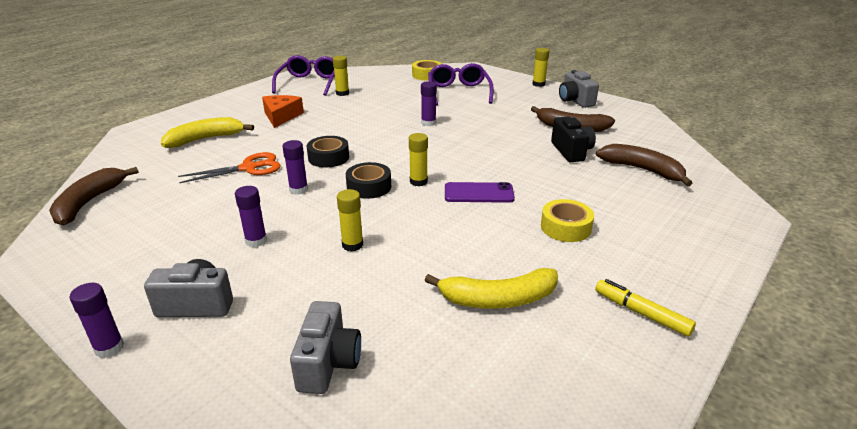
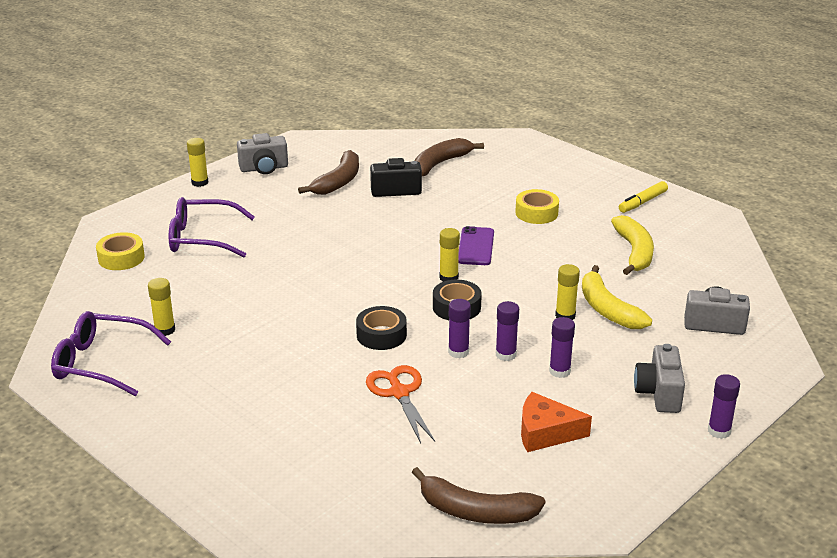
camera: 85 degrees left, 0 degrees up
(205, 139) = (300, 442): yellow banana -> yellow banana (607, 309)
(281, 116) = (237, 380): orange cheese -> orange cheese (546, 432)
(428, 123) = (298, 265): purple glue stick -> purple glue stick (505, 355)

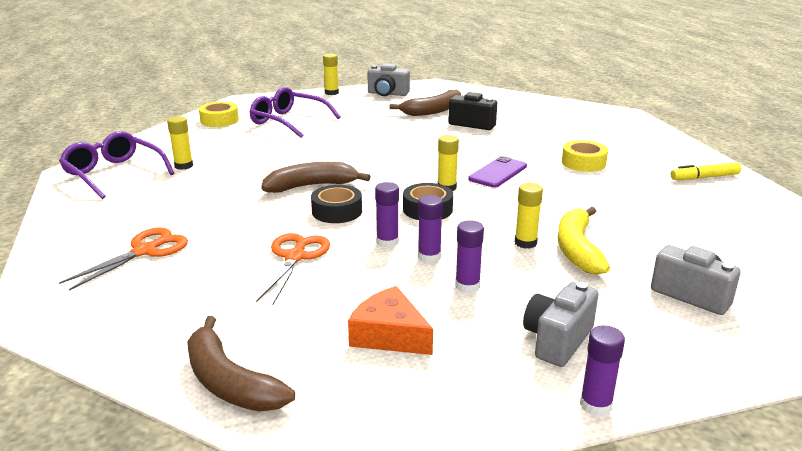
camera: 30 degrees right, 5 degrees down
(260, 434) = (145, 251): none -> orange scissors
(440, 163) = (531, 116): brown banana -> brown banana (311, 186)
(634, 252) = (656, 212): yellow banana -> none

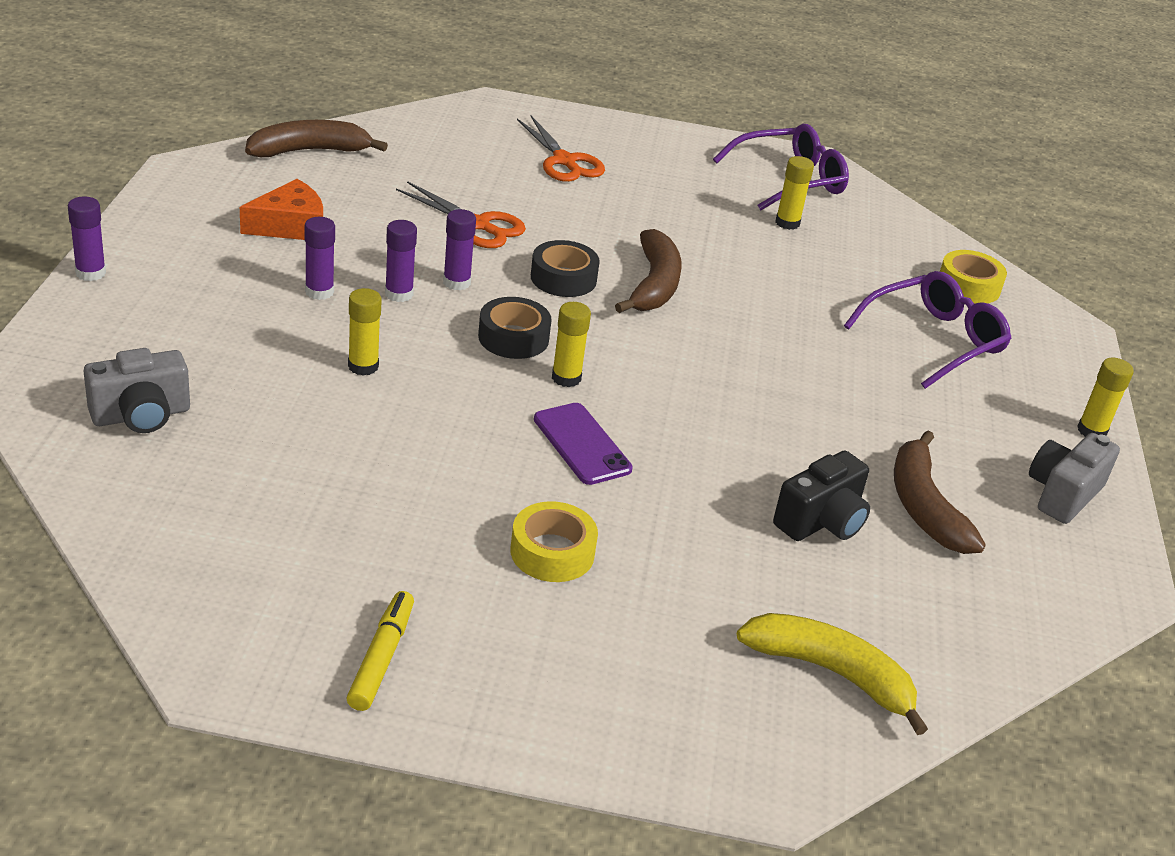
camera: 110 degrees right, 10 degrees up
(557, 340) = (181, 297): grey camera -> none
(577, 249) = (311, 394): yellow banana -> yellow banana (831, 673)

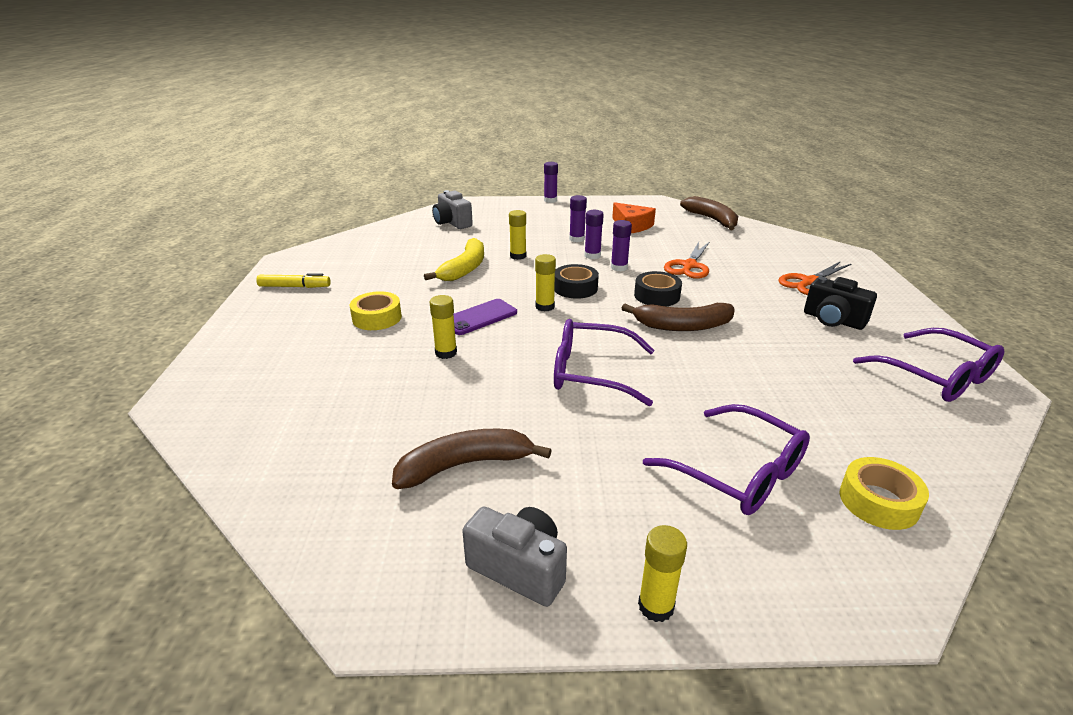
camera: 85 degrees right, 5 degrees down
(752, 380) = (591, 372): none -> purple glasses
(787, 223) = (853, 378): yellow glue stick -> yellow glue stick (446, 353)
(821, 521) = (430, 411): black camera -> black camera (833, 320)
(831, 673) = (269, 420): yellow banana -> yellow banana (464, 269)

